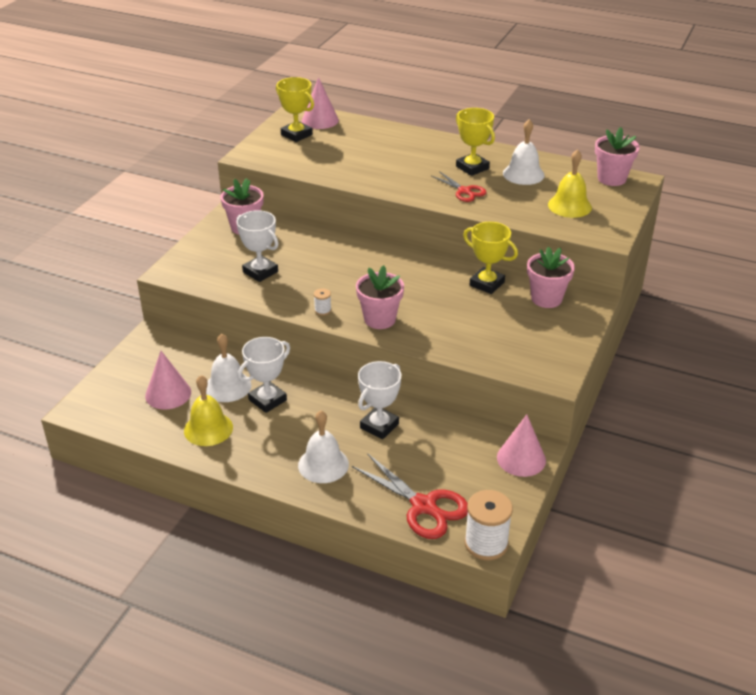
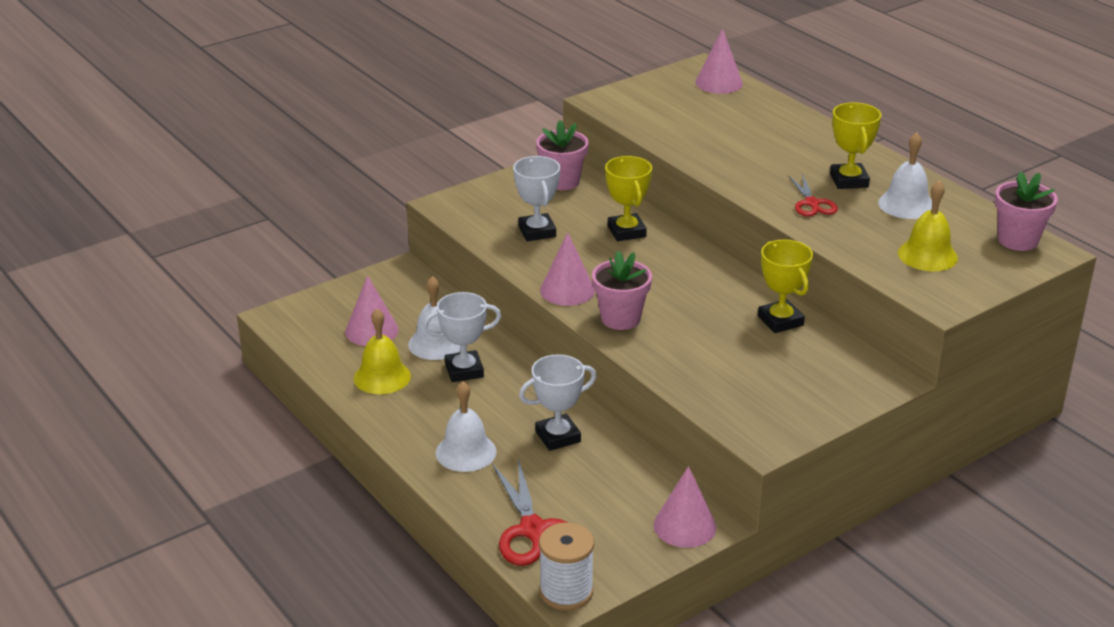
camera: 30 degrees right, 5 degrees down
(296, 135) = (676, 92): yellow trophy -> yellow trophy (626, 231)
(322, 310) = (567, 290): white spool -> pink cone
(546, 299) = (837, 359): pink flower pot -> none

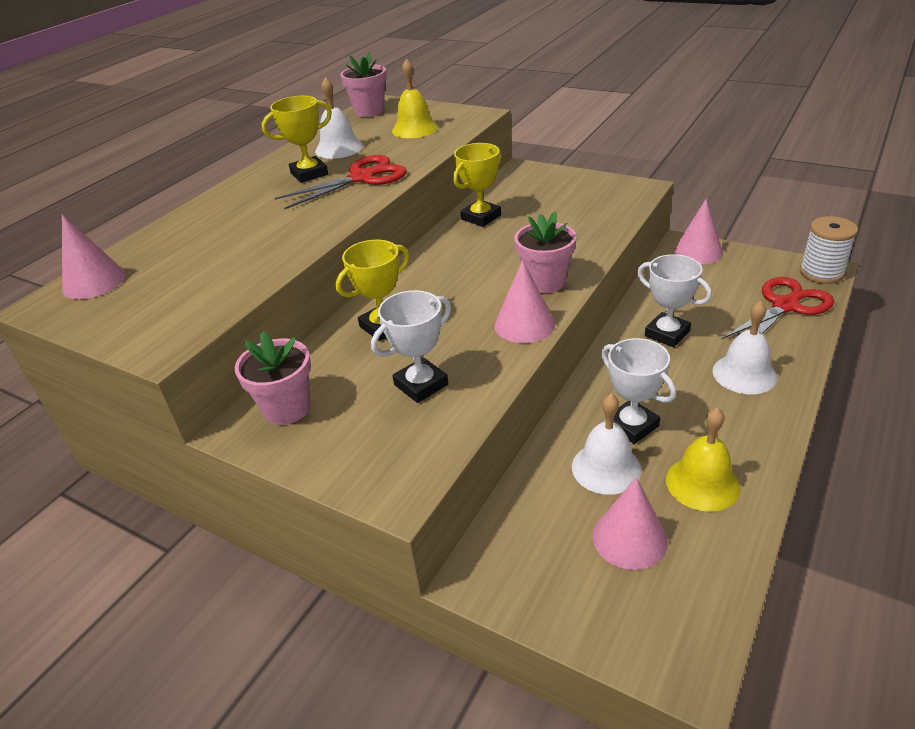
camera: 110 degrees left, 5 degrees up
(812, 203) = (362, 178): red scissors -> red scissors, size x1.66

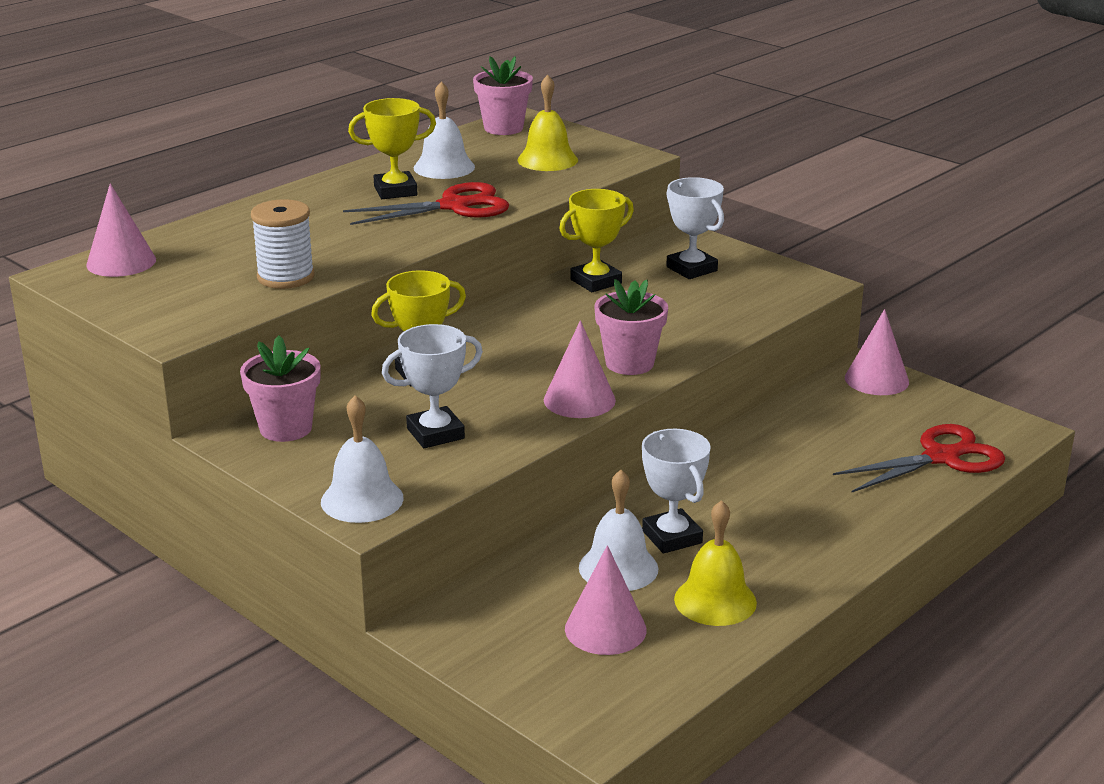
camera: 10 degrees right, 10 degrees down
(667, 333) = (774, 458): white trophy -> white trophy (691, 269)
(744, 374) = (837, 514): white bell -> white bell (362, 499)
(821, 273) = (1016, 431): white spool -> white spool (286, 277)

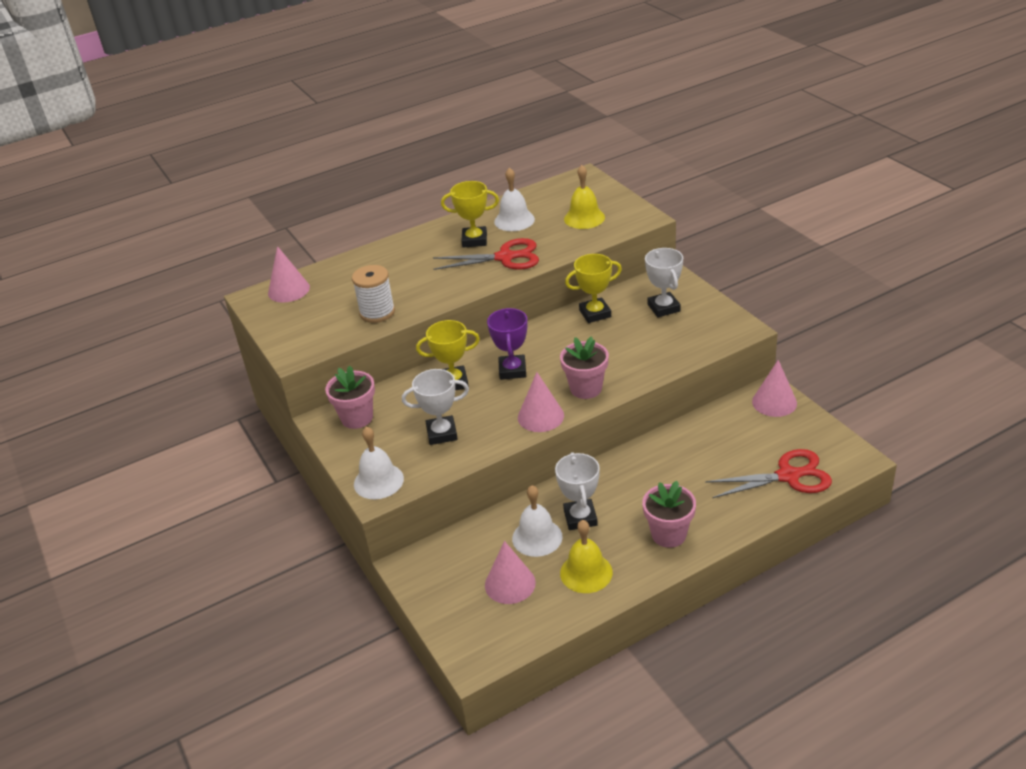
camera: 20 degrees right, 10 degrees up
(503, 128) = (568, 185): pink flower pot -> pink flower pot (668, 534)
(507, 352) = (512, 370): none -> purple trophy

